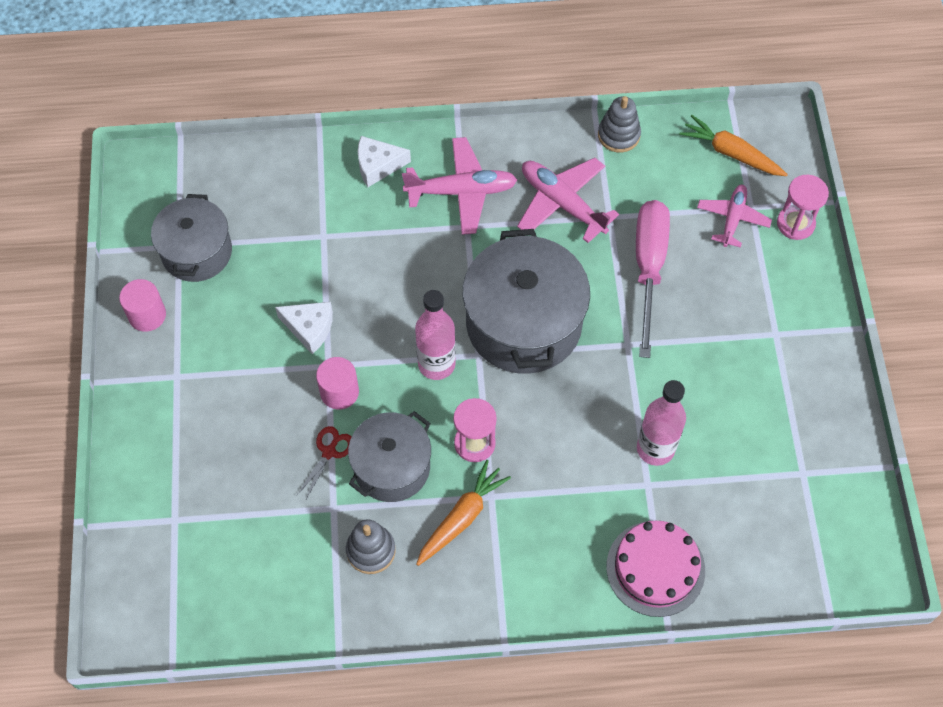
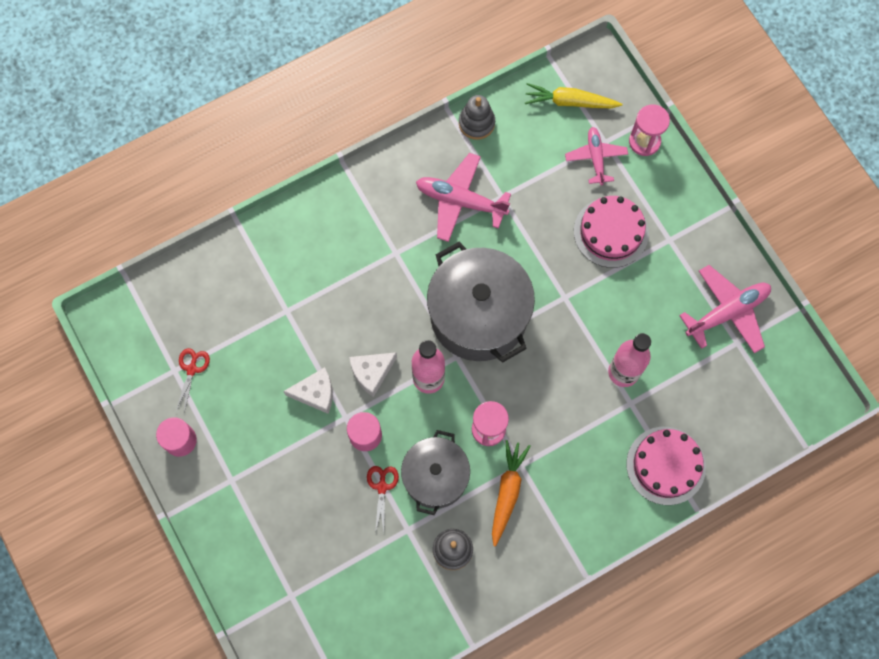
camera: 25 degrees left, 10 degrees up
(197, 252) = (192, 369): grey pot -> red scissors
(377, 165) = (299, 231): white cheese -> white cheese (371, 373)
(461, 191) = (377, 225): pink plane -> pink plane (727, 312)
(649, 268) = (551, 227): pink screwdriver -> none
(712, 299) = (611, 232): none -> pink cake
(731, 153) = (570, 102): orange carrot -> yellow carrot

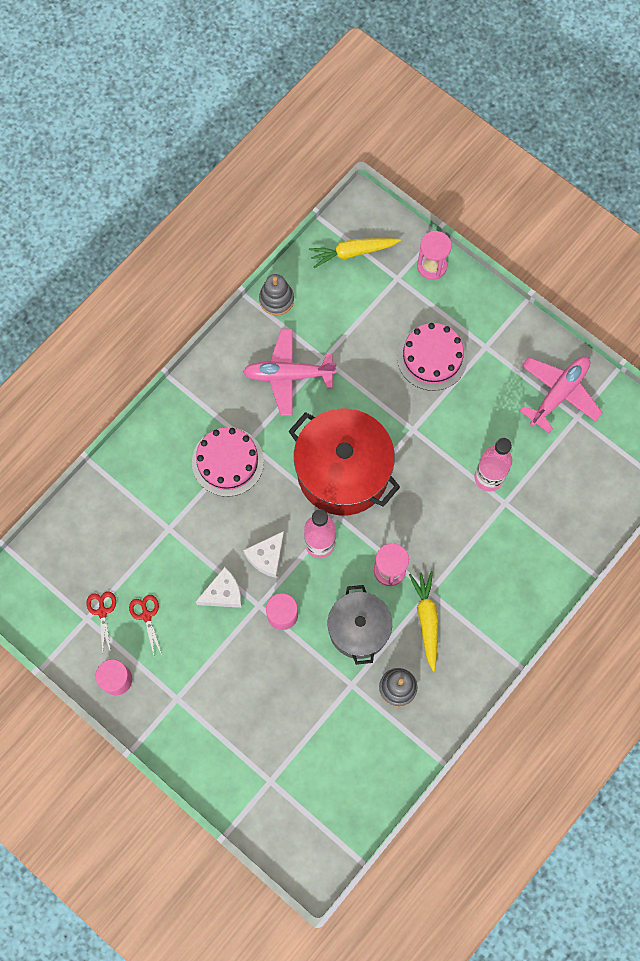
camera: 20 degrees left, 0 degrees up
(382, 487) = (314, 655): red scissors -> red scissors (146, 615)
(478, 315) = (343, 472): grey pot -> red pot
(507, 492) = (426, 619): orange carrot -> yellow carrot
(595, 158) = (394, 295): pink plane -> none
(665, 465) = (555, 546): pink cake -> pink cake (227, 461)

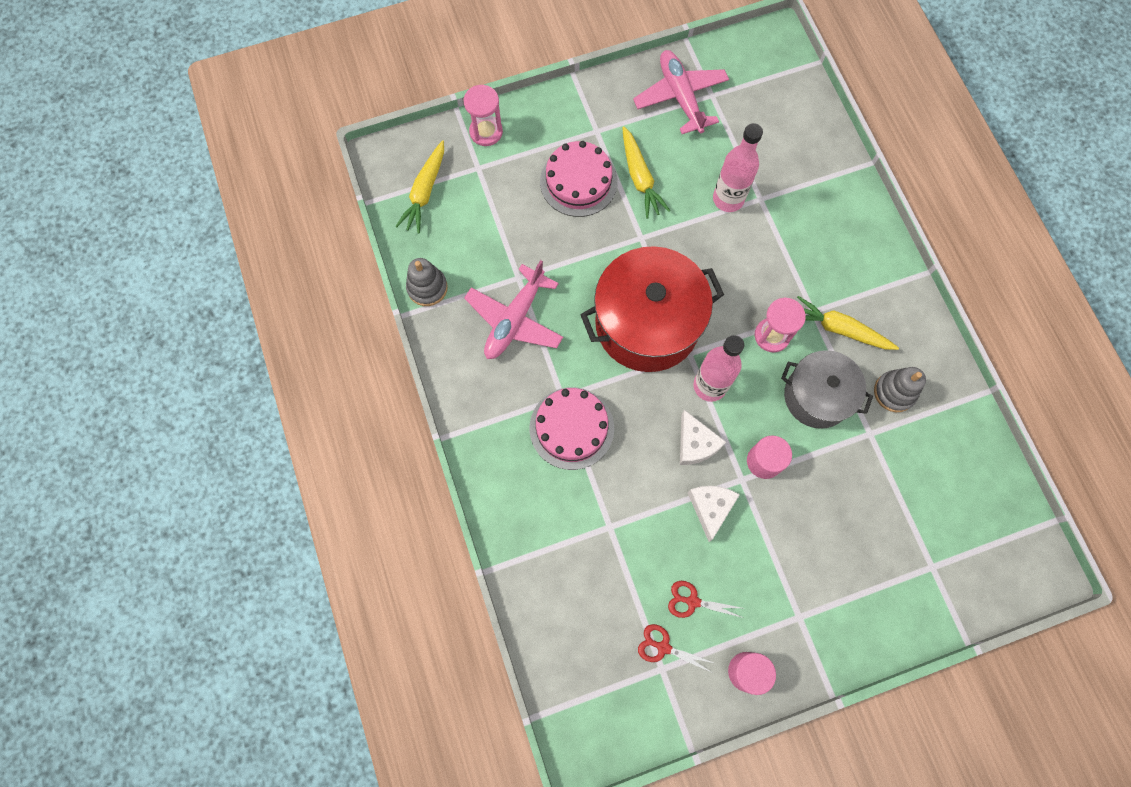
camera: 60 degrees left, 0 degrees up
(464, 401) = (640, 178): none -> yellow carrot

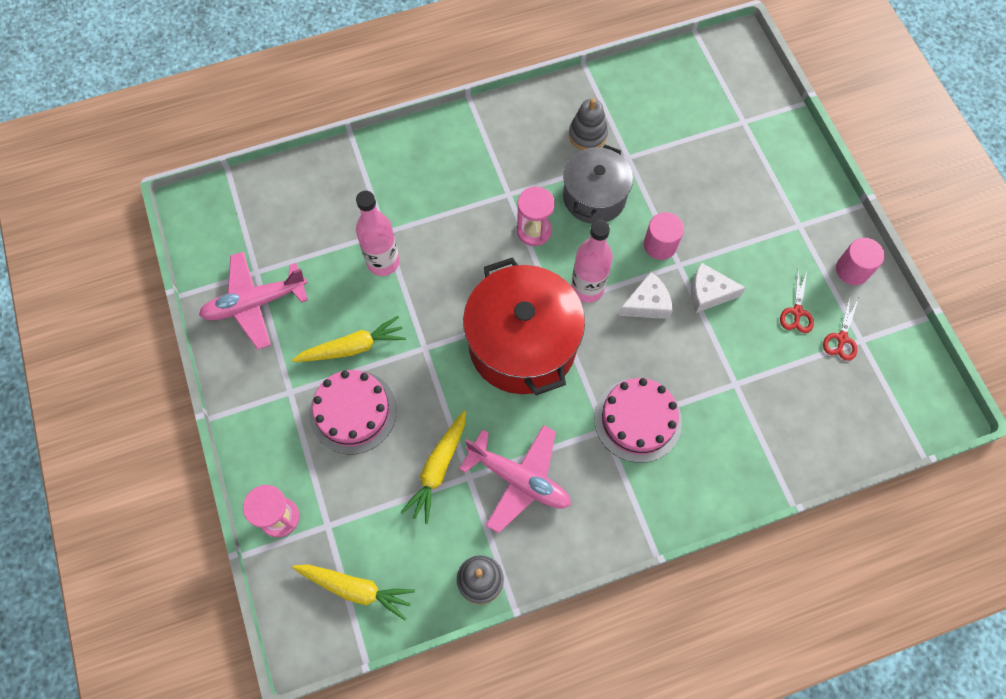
camera: 90 degrees left, 5 degrees down
(839, 329) = (526, 173): yellow carrot -> yellow carrot (438, 469)

